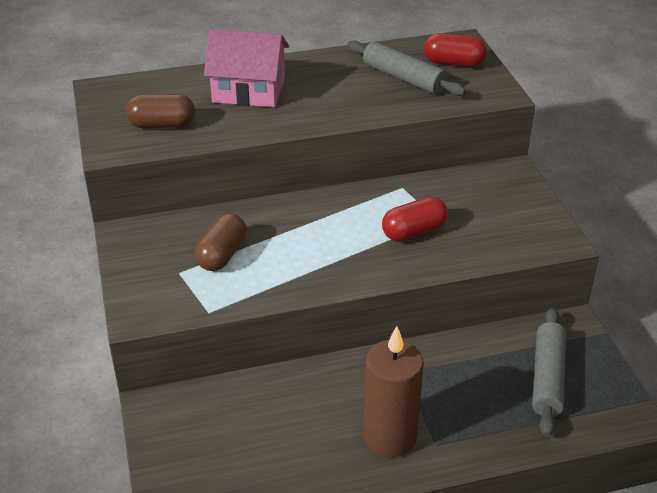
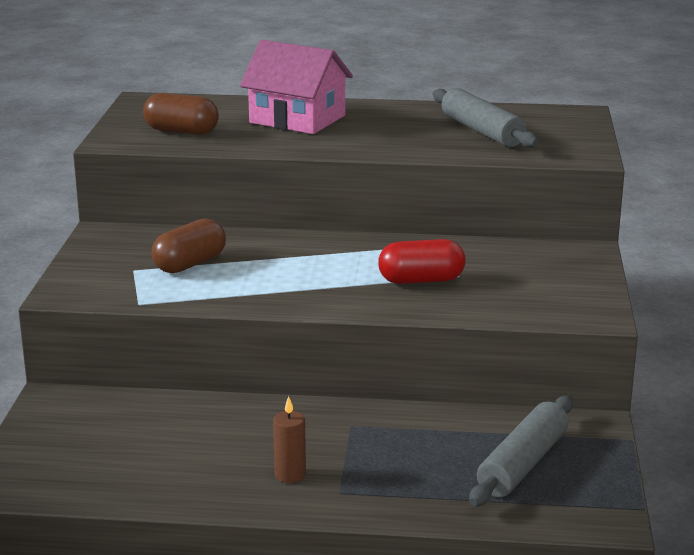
camera: 20 degrees right, 15 degrees down
(389, 437) = (290, 474): brown candle -> brown candle, size x0.46
(454, 63) = (553, 127): red capsule -> none

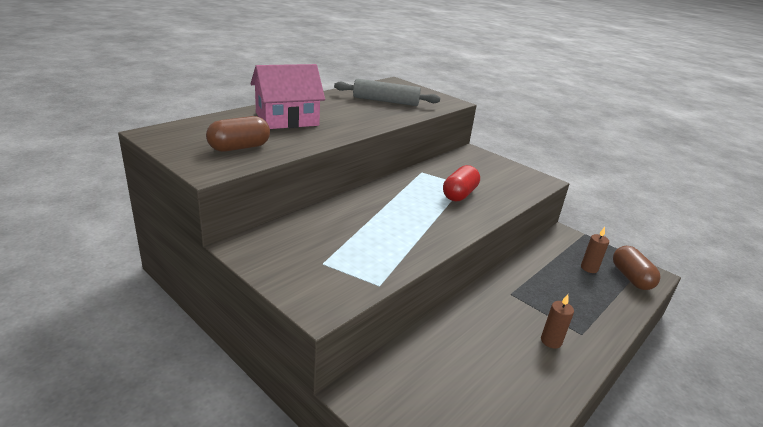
camera: 55 degrees left, 5 degrees up
(190, 264) = (345, 241): brown capsule -> brown capsule (631, 278)
(523, 464) = (589, 268): grey rolling pin -> brown candle

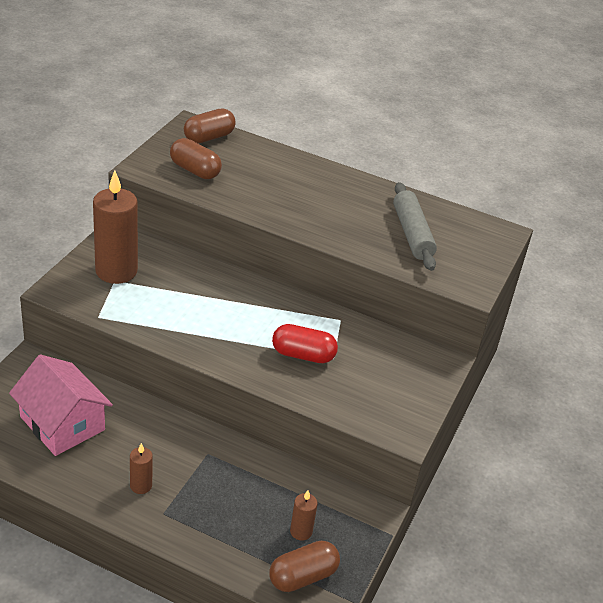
camera: 70 degrees right, 10 degrees up
(187, 131) = (209, 137): none -> brown capsule
(287, 119) = (286, 179): pink house -> pink house (62, 423)
(307, 259) = (116, 271): none -> brown candle

